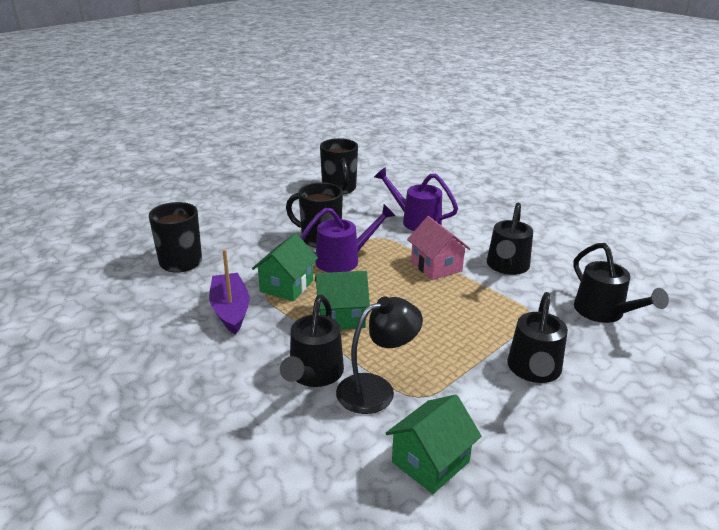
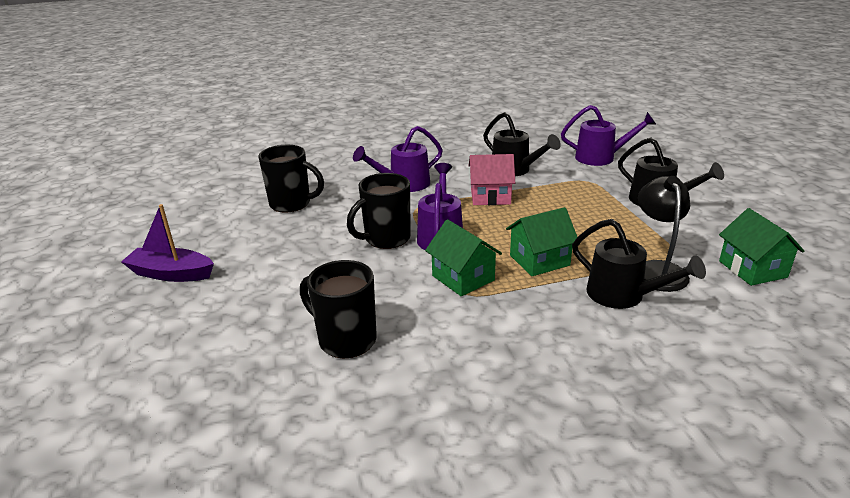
camera: 60 degrees left, 0 degrees up
(230, 310) = (484, 322): purple boat -> purple boat (171, 274)
(341, 317) = (539, 260): green house -> green house turned 45 degrees clockwise
(604, 313) = (601, 158): black watering can -> purple watering can

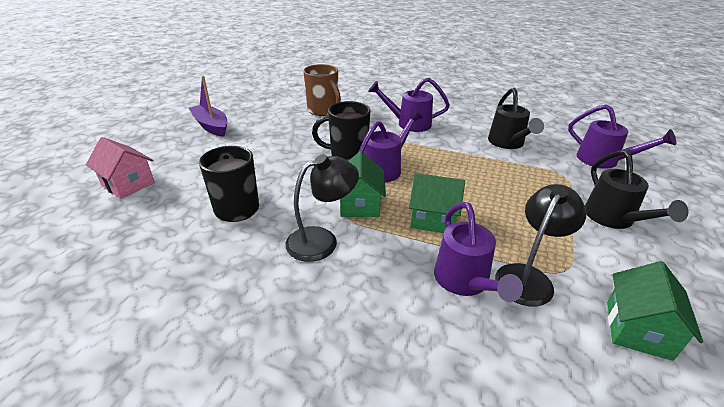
camera: 35 degrees right, 5 degrees up
(291, 204) = (323, 110): black mug -> brown mug
(473, 324) = (322, 240): none -> black lamp
(490, 196) = (460, 155): pink house -> pink house (128, 184)
(623, 296) = (465, 282): black watering can -> purple watering can

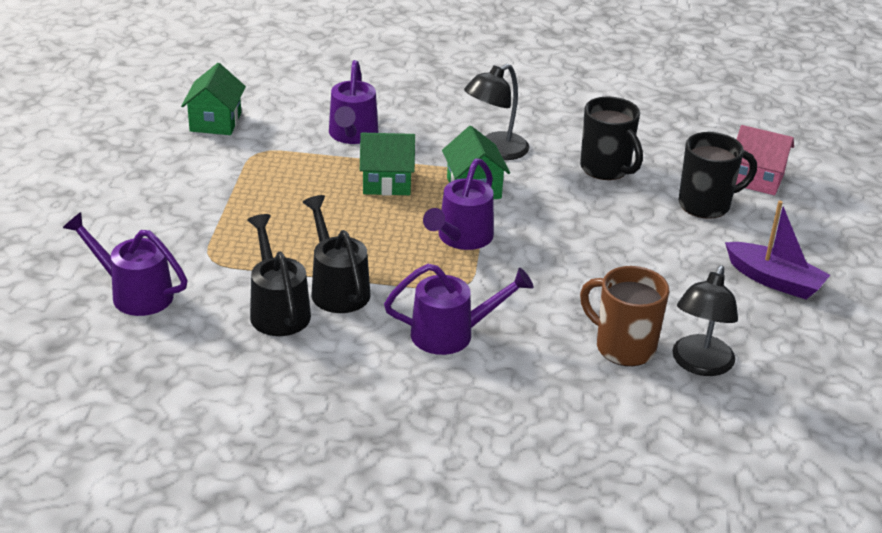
camera: 165 degrees right, 0 degrees up
(347, 155) = (524, 253): black mug -> black mug (706, 205)
(465, 282) = (352, 135): purple watering can -> purple watering can turned 150 degrees counterclockwise
(528, 277) = (294, 144): black lamp -> black lamp (699, 364)
(613, 219) = (178, 206): black watering can -> black watering can (337, 288)

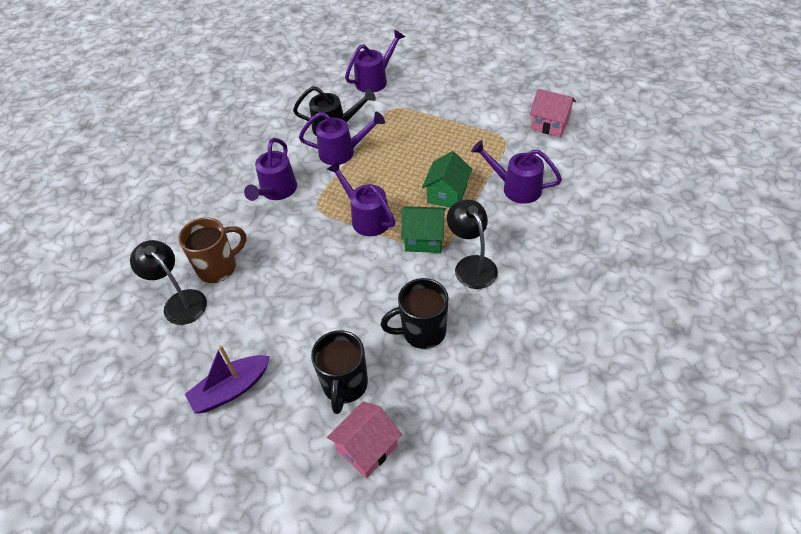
camera: 115 degrees right, 15 degrees up
(215, 122) = (550, 124): green house -> pink house
(337, 288) = (342, 152): black watering can -> purple watering can

